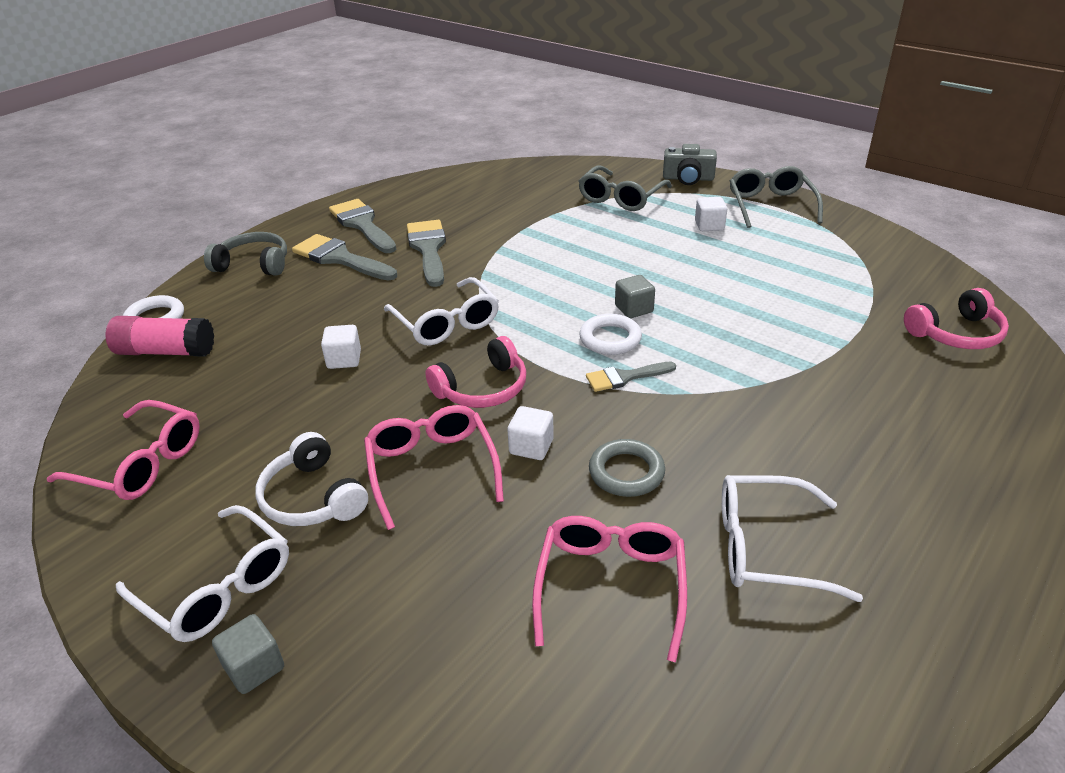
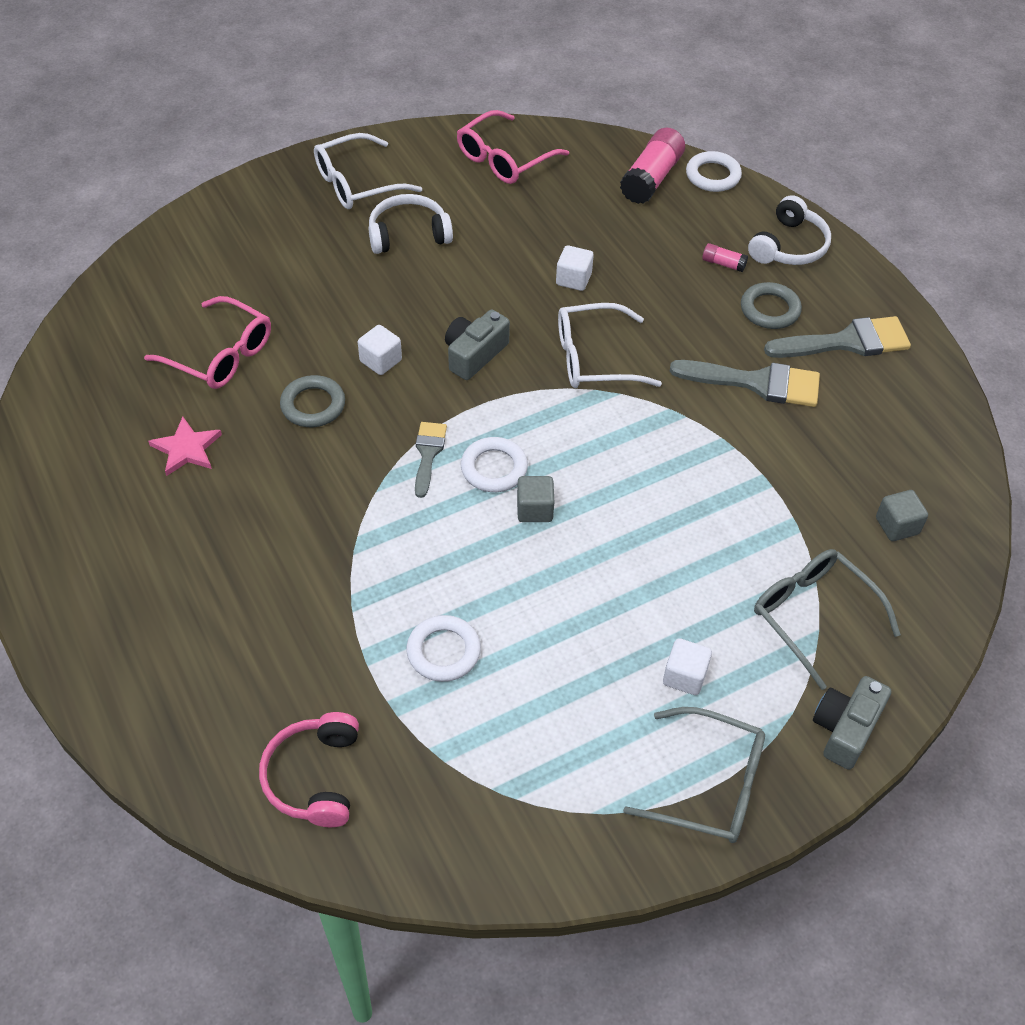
camera: 110 degrees right, 15 degrees up
(254, 264) = (789, 246): grey headphones -> white headphones
(254, 667) = (284, 192): grey cube -> grey cube (897, 526)
(289, 288) = (723, 264): none -> pink glue stick
(340, 258) = (770, 309): grey brush -> grey ring
(431, 468) = (396, 299): pink glasses -> none
(483, 388) = (474, 354): pink headphones -> grey camera
(765, 548) = (186, 449): white glasses -> pink star
(798, 312) = (443, 651): none -> white ring

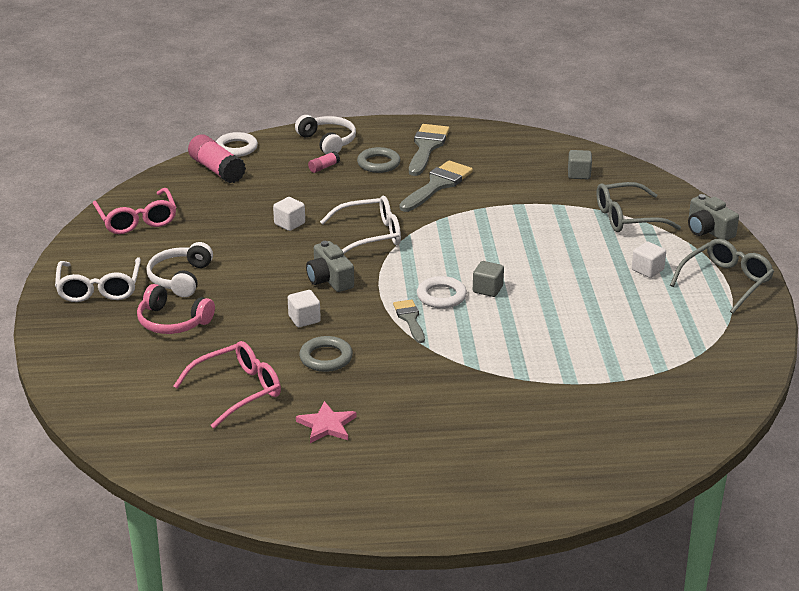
camera: 65 degrees left, 20 degrees down
(314, 777) = (656, 423): pink headphones -> pink headphones (172, 322)
(428, 454) = (410, 319): grey brush -> grey brush turned 45 degrees clockwise
(443, 651) = (583, 351): white ring -> none
(593, 358) = (371, 235): white glasses -> white glasses turned 120 degrees counterclockwise

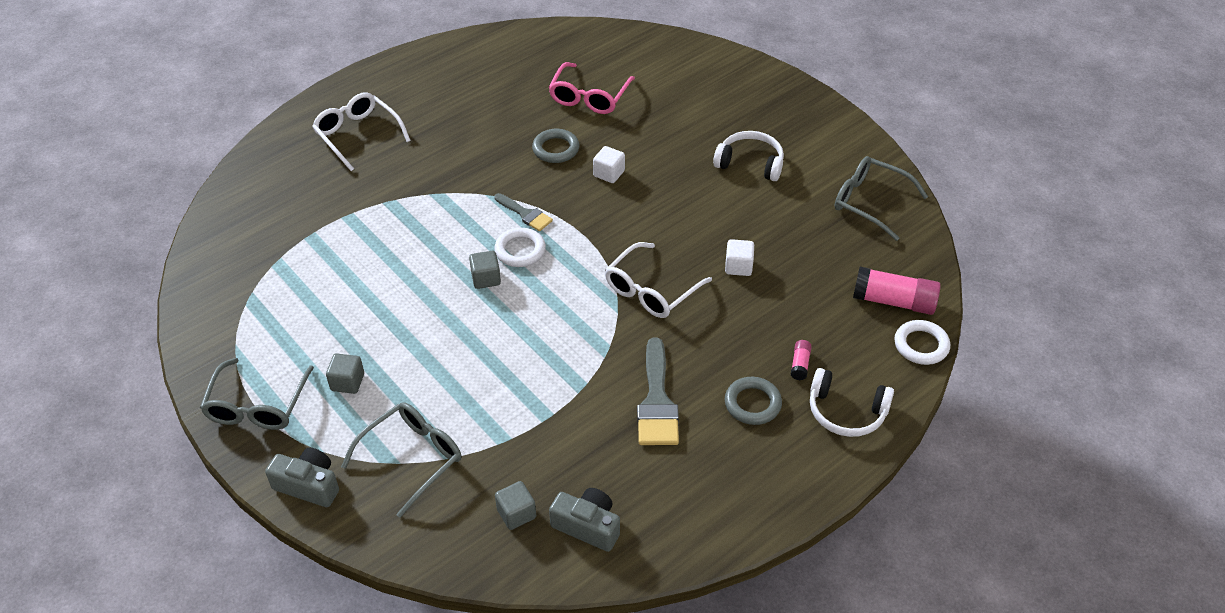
camera: 145 degrees right, 15 degrees up
(99, 289) = (795, 125): white glasses -> white glasses (357, 135)
(137, 220) = (869, 202): pink glasses -> grey glasses
(172, 322) = (703, 125): pink headphones -> none
(180, 278) = (750, 163): white headphones -> white headphones turned 45 degrees counterclockwise
(326, 425) = (501, 101): pink star -> none
(329, 279) = (632, 221): grey camera -> grey camera (587, 526)
(426, 147) = (731, 465): grey brush -> none
(647, 270) = (347, 382): white cube -> grey cube

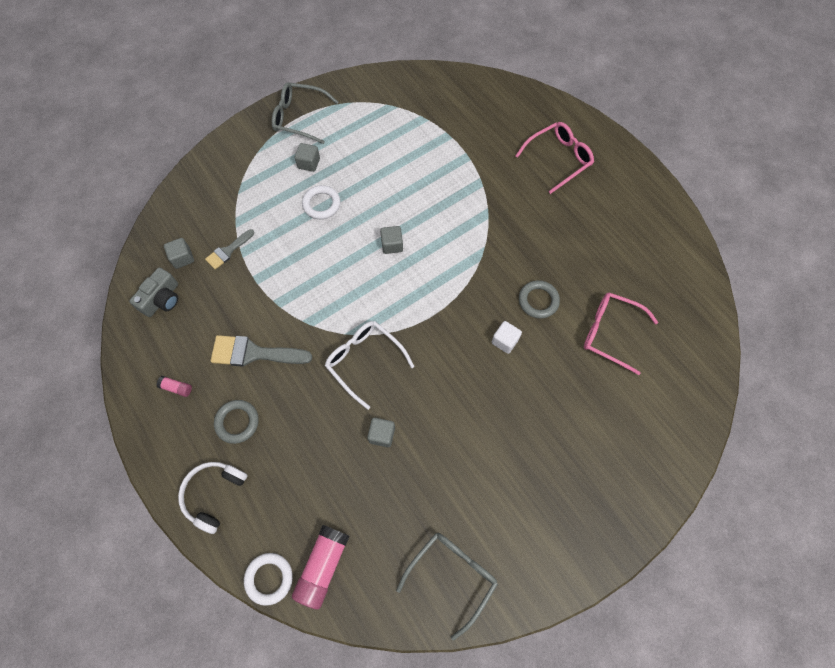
camera: 95 degrees right, 20 degrees up
(308, 485) = (232, 147): grey camera -> none
(357, 135) = (559, 159): white glasses -> pink glasses
(413, 457) = (240, 201): grey glasses -> none
(520, 250) = (419, 269): white ring -> white ring (321, 204)
(525, 214) = (459, 274): grey brush -> grey brush (228, 251)
(738, 266) = (382, 435): white cube -> grey cube
(750, 163) = (513, 467): white headphones -> none
(800, 364) = (268, 467): pink glue stick -> pink glue stick (176, 388)

